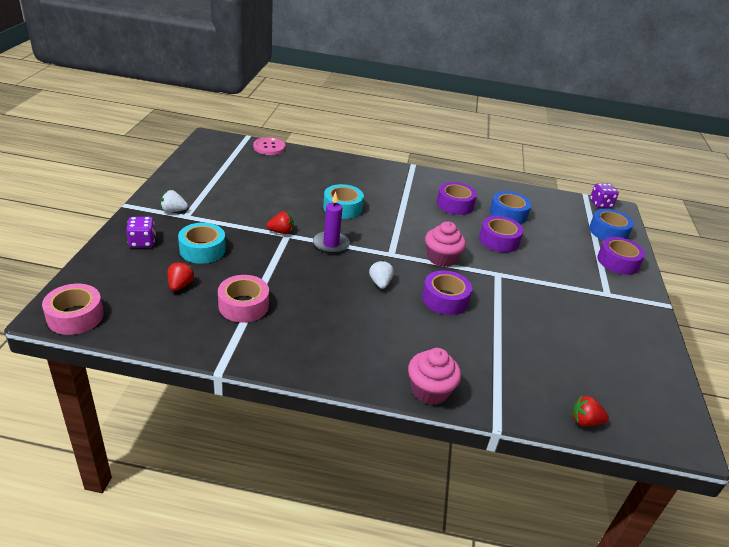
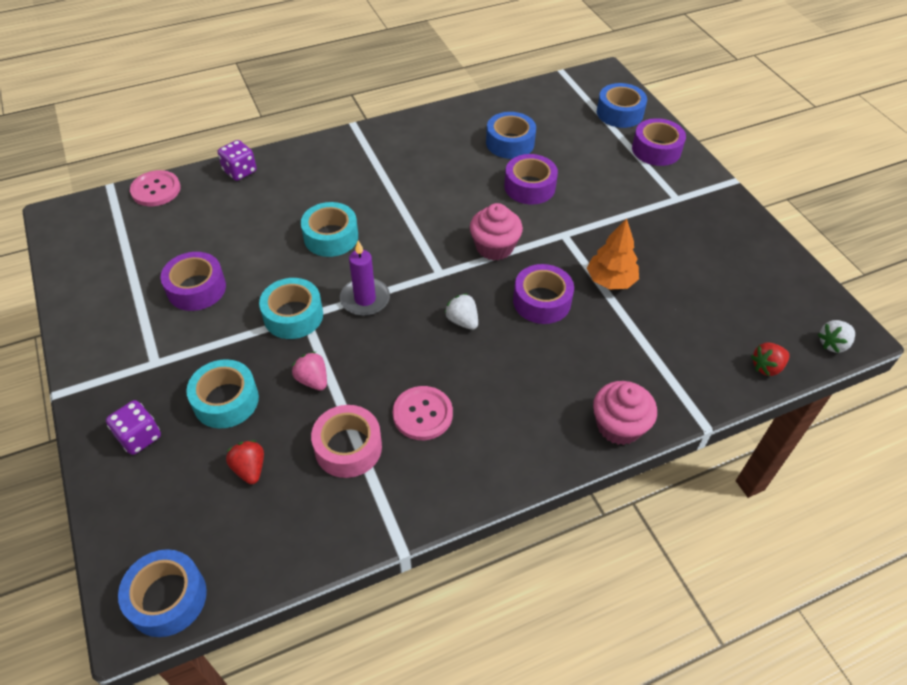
camera: 30 degrees left, 15 degrees up
(75, 316) = (167, 598): pink tape -> blue tape
(173, 210) = (130, 364): white strawberry -> white strawberry (833, 344)
(259, 265) = (313, 380): none -> pink strawberry
(281, 232) = (293, 315): red strawberry -> turquoise tape
(305, 314) = (422, 414): none -> pink button
(455, 204) = (446, 160): purple tape -> purple tape (196, 288)
(507, 312) = (610, 281): none -> orange tree
(600, 204) = (585, 77): purple dice -> purple dice (240, 171)

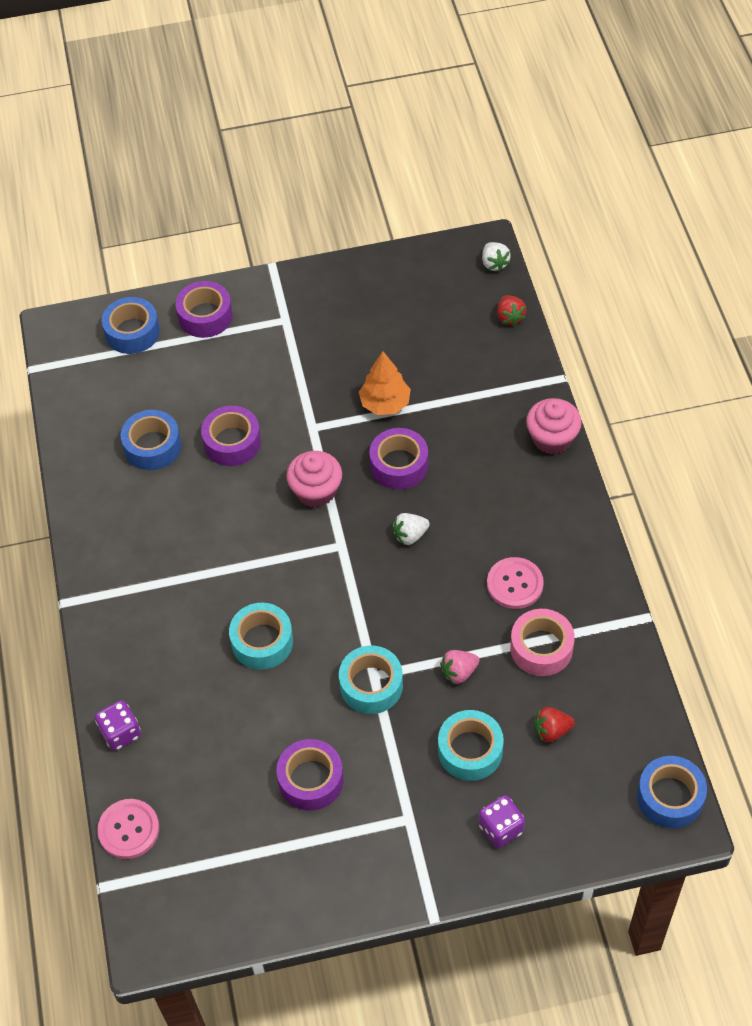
camera: 75 degrees left, 5 degrees up
(365, 299) = (362, 617): purple candle -> none

